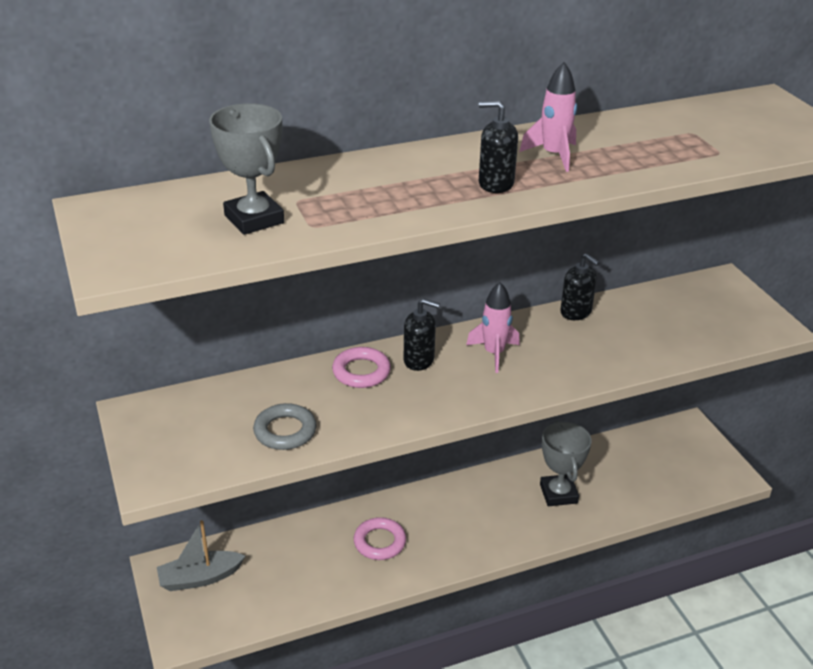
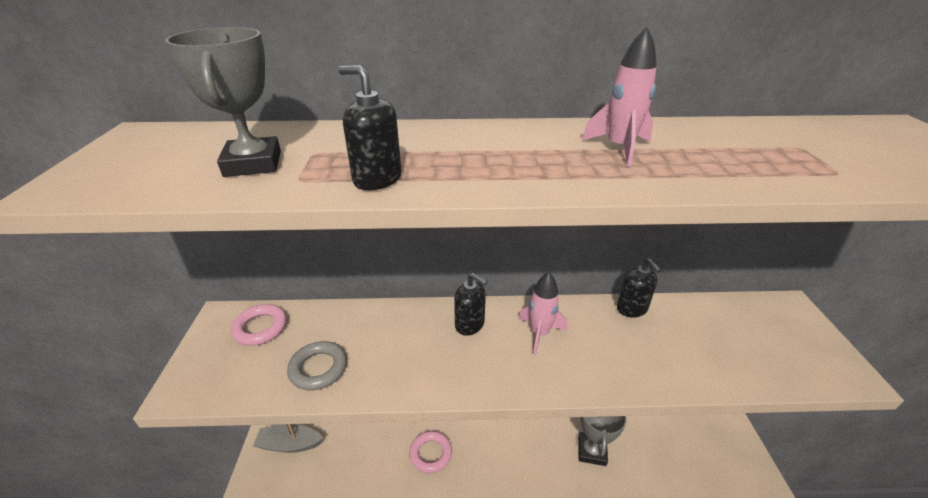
camera: 20 degrees right, 0 degrees up
(361, 372) = (415, 324): pink ring -> pink ring (260, 328)
(495, 184) = (535, 167): black soap dispenser -> black soap dispenser (377, 179)

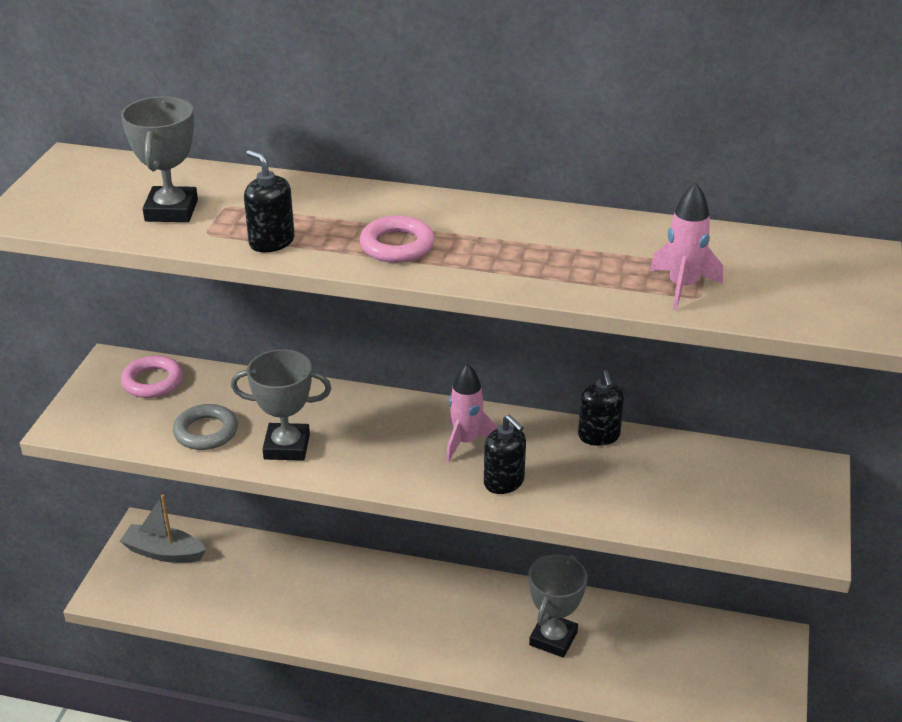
camera: 15 degrees right, 0 degrees up
(395, 369) = (287, 447): none -> grey trophy
(430, 453) = (337, 598): pink ring -> pink ring (397, 245)
(470, 324) = (389, 419): black soap dispenser -> black soap dispenser (504, 482)
(619, 148) = (516, 241): pink rocket -> pink rocket (682, 287)

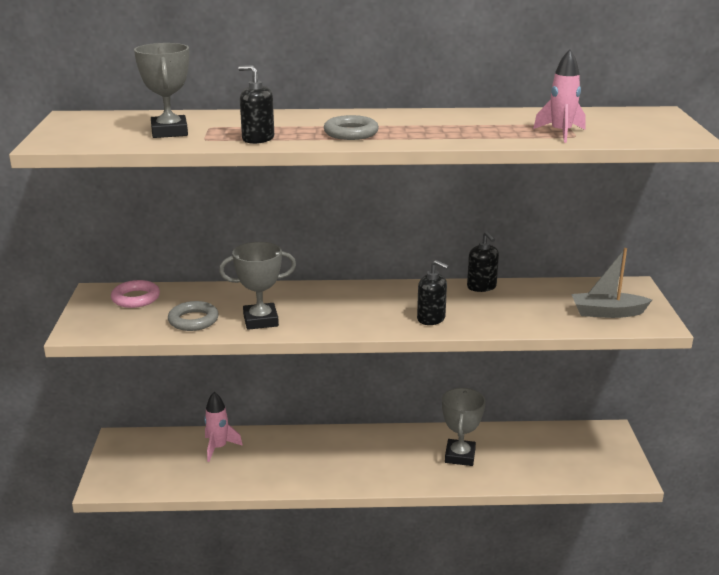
camera: 15 degrees left, 10 degrees down
(164, 552) = (141, 451): grey boat -> grey boat (607, 313)
(397, 245) = (351, 133): pink ring -> grey ring
(466, 442) = (391, 301): pink rocket -> pink rocket (219, 447)

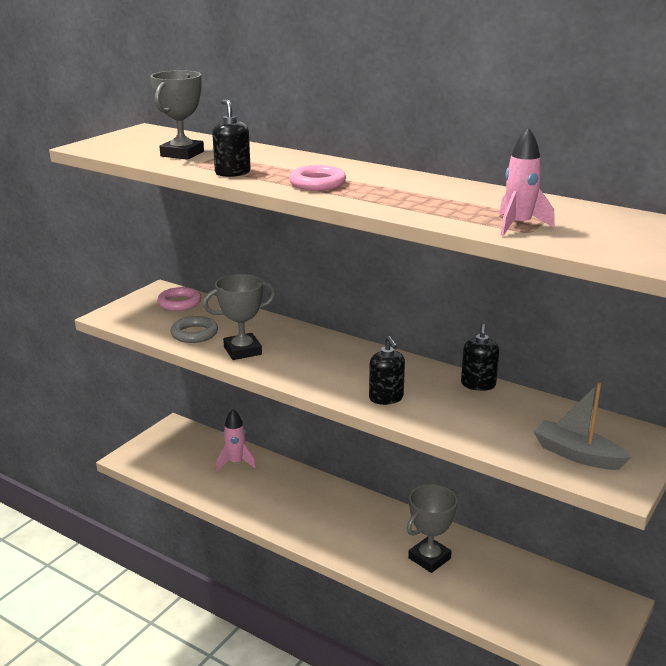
camera: 35 degrees right, 0 degrees up
(260, 320) = (242, 351): grey trophy -> grey trophy turned 45 degrees counterclockwise
(351, 133) = (317, 183): grey ring -> pink ring

